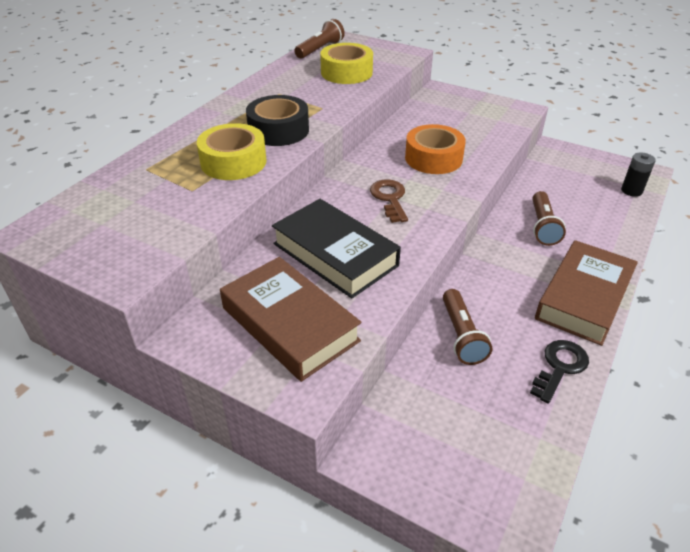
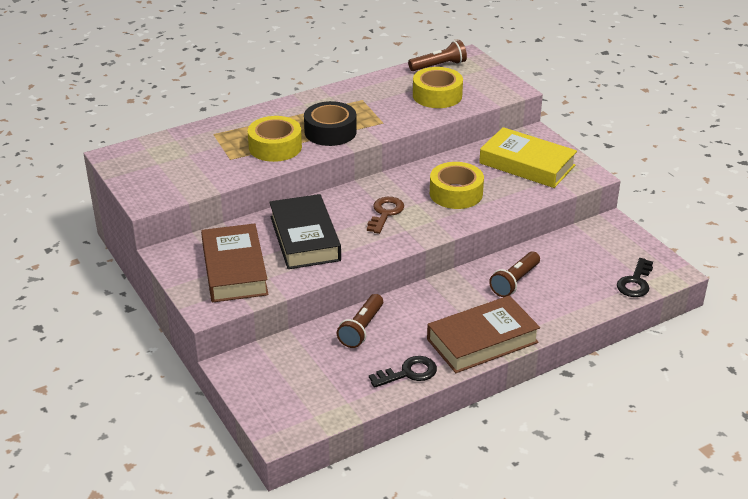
camera: 30 degrees right, 5 degrees down
(433, 158) = (456, 193): orange tape -> yellow tape
(463, 115) = (527, 164): none -> yellow book
(631, 191) = (635, 282): black battery -> black key

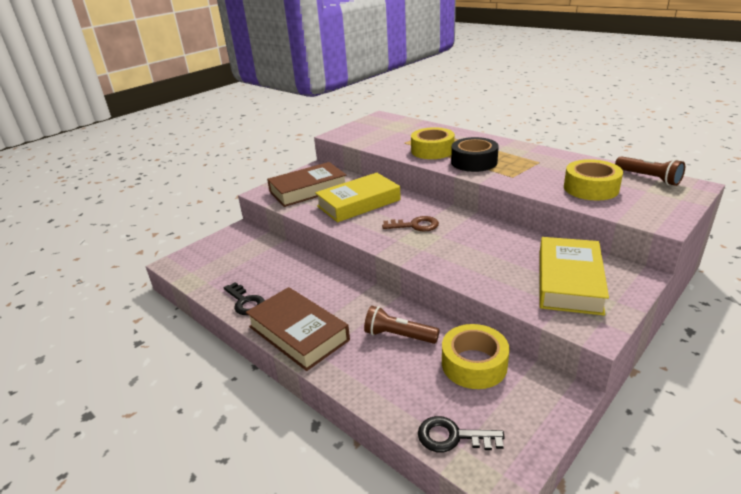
camera: 75 degrees right, 5 degrees down
(305, 238) = (358, 203): black book -> yellow book
(361, 329) = (295, 268): brown flashlight -> none
(456, 193) = (474, 251): yellow tape -> yellow tape (474, 364)

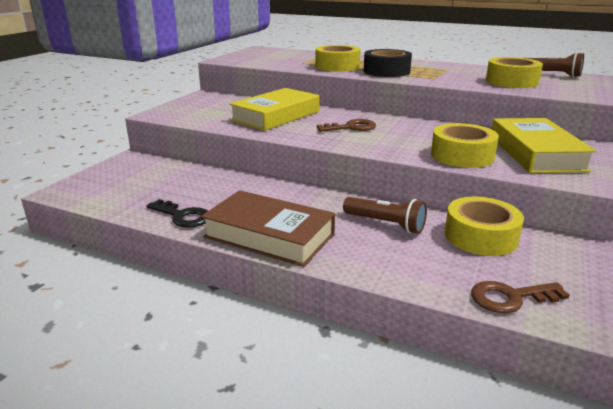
camera: 20 degrees left, 5 degrees down
(308, 190) = (209, 110): brown book -> none
(399, 336) = (385, 224): brown flashlight -> brown flashlight turned 150 degrees counterclockwise
(453, 437) = (510, 298): black key -> brown key
(492, 276) = (462, 155): none -> yellow tape

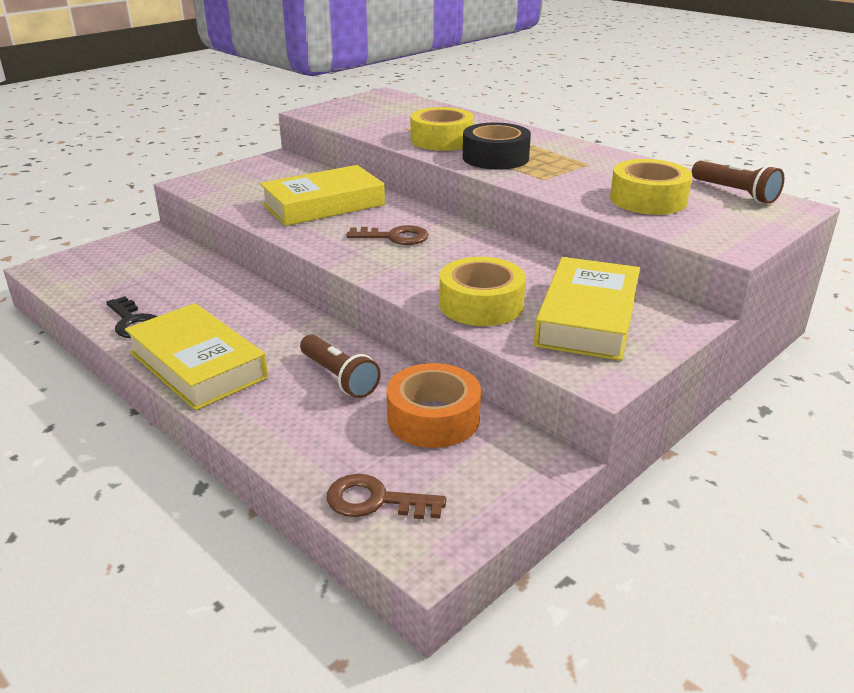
camera: 20 degrees right, 5 degrees up
(269, 235) = (197, 365): brown book -> yellow book
(480, 236) = (433, 418): yellow tape -> orange tape

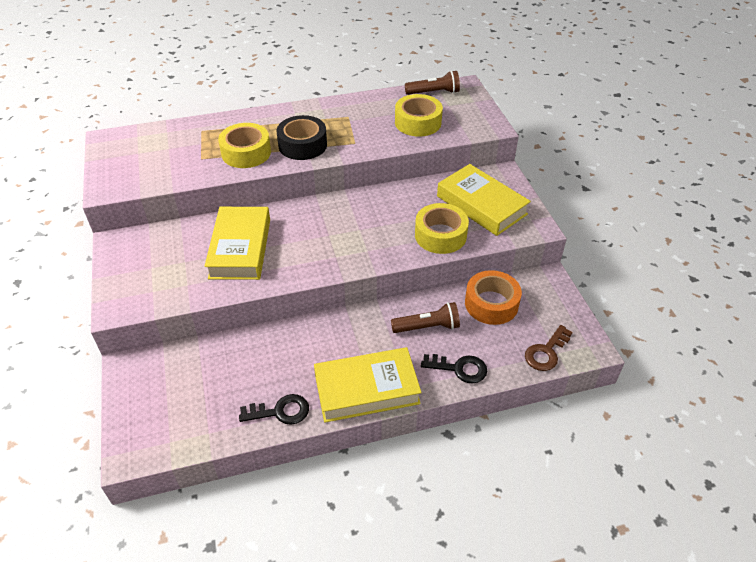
camera: 60 degrees left, 15 degrees up
(280, 425) = (459, 368): none -> black key
(394, 237) = (325, 235): brown key -> none

